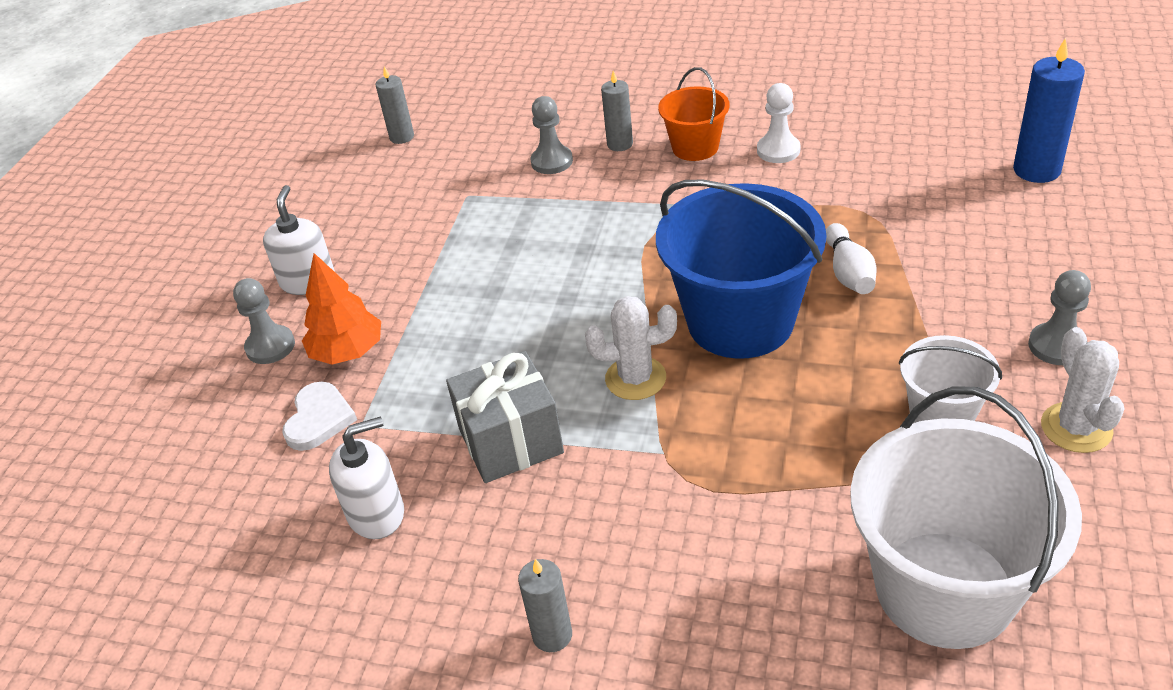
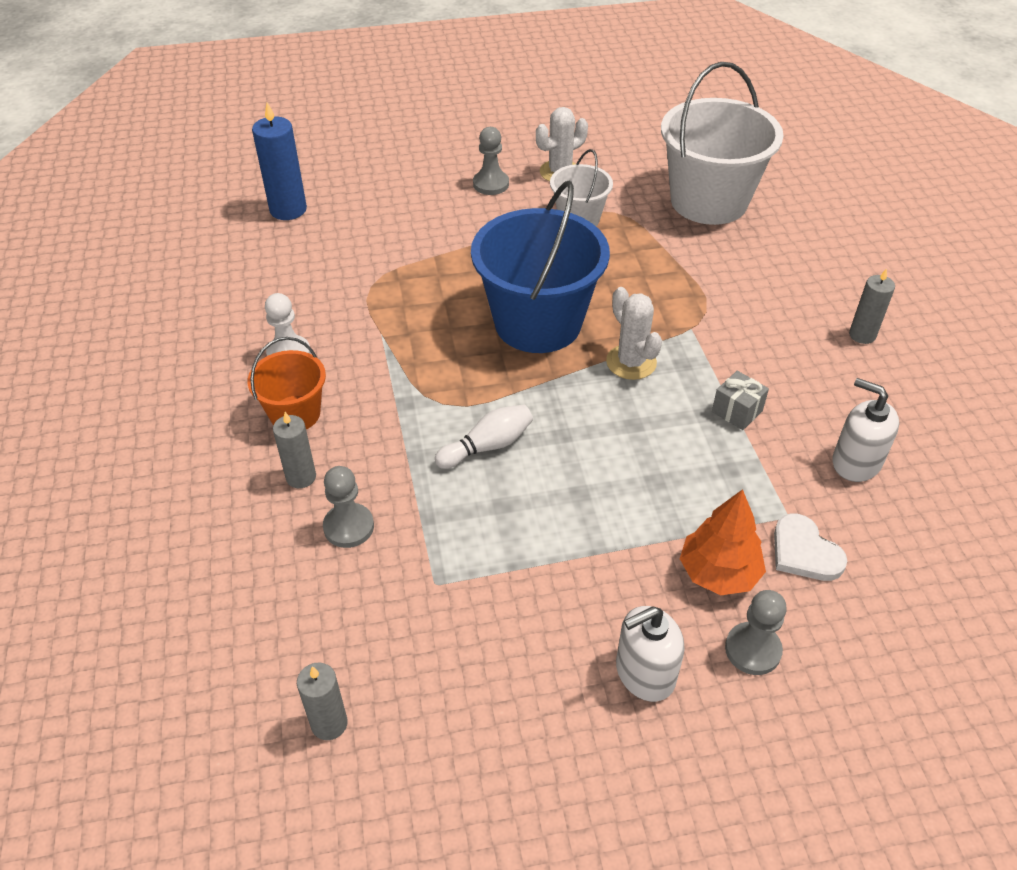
camera: 120 degrees left, 5 degrees up
(319, 419) = (804, 552): white heart -> white heart turned 105 degrees counterclockwise
(510, 441) = (737, 411): grey gift -> grey gift, size x0.54
(849, 272) = (454, 280): white bowling pin -> white bowling pin (487, 446)

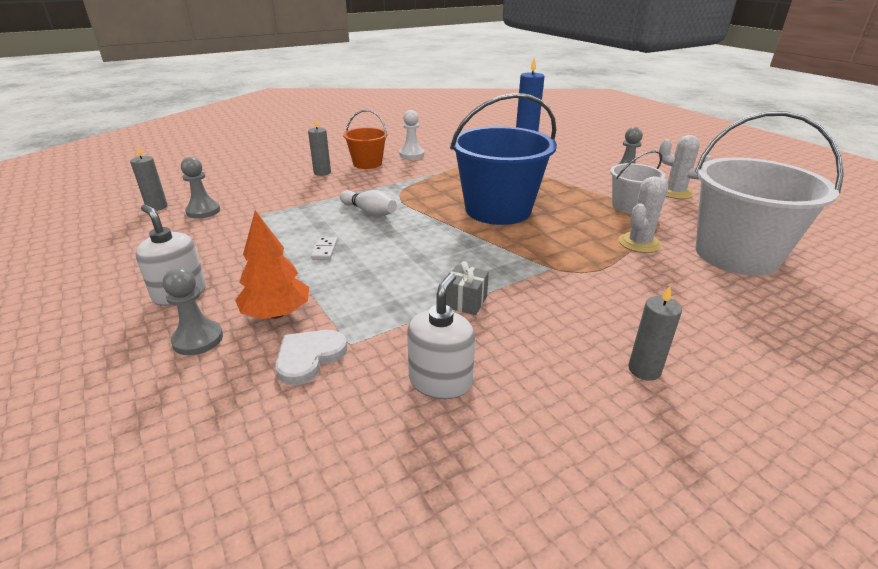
camera: 70 degrees right, 15 degrees down
(348, 527) = (290, 188): grey pawn -> grey pawn (203, 211)
(581, 510) = (324, 250): none -> white domino
(631, 362) = (486, 248): white cactus -> white cactus (639, 243)

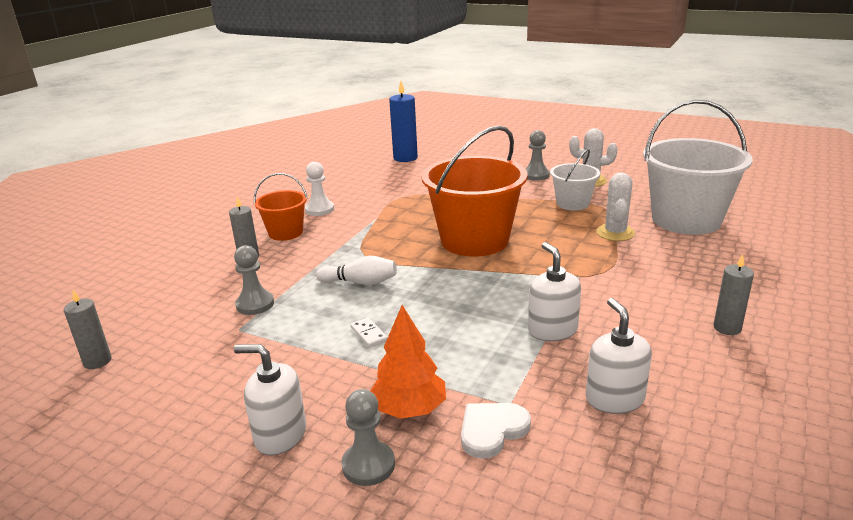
camera: 30 degrees left, 5 degrees down
(203, 211) = (169, 345): grey pawn -> grey pawn (255, 304)
(309, 357) = (492, 430): white heart -> white heart turned 45 degrees clockwise
(465, 302) = (552, 330): grey gift -> white soap dispenser
(498, 210) = (474, 240): blue bucket -> orange bucket

